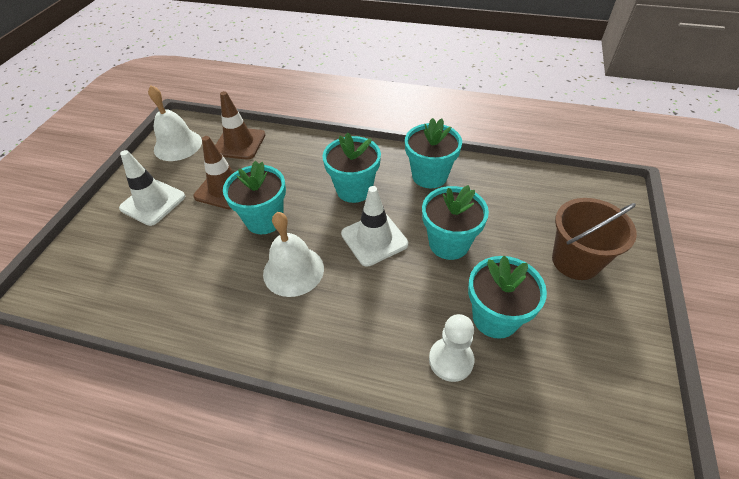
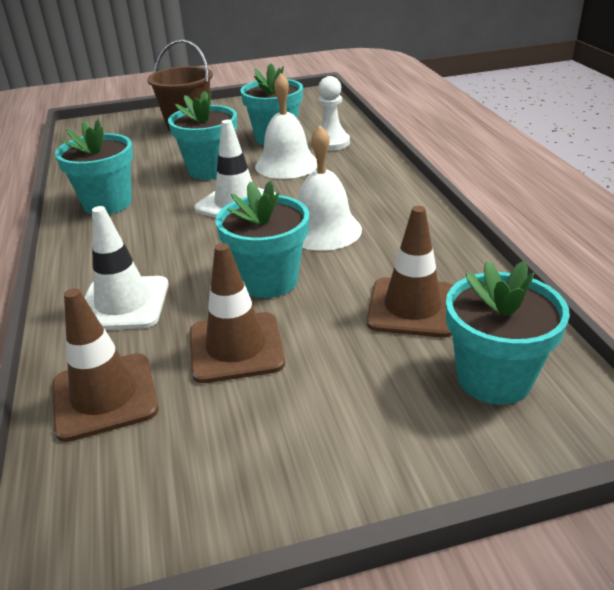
camera: 120 degrees left, 15 degrees down
(153, 202) = (330, 414): white traffic cone -> white traffic cone (123, 303)
(175, 269) = (412, 307): none -> brown traffic cone
(178, 145) = (150, 494): white bell -> white bell (286, 164)
(354, 189) = (163, 240): turquoise flower pot -> turquoise flower pot (494, 378)

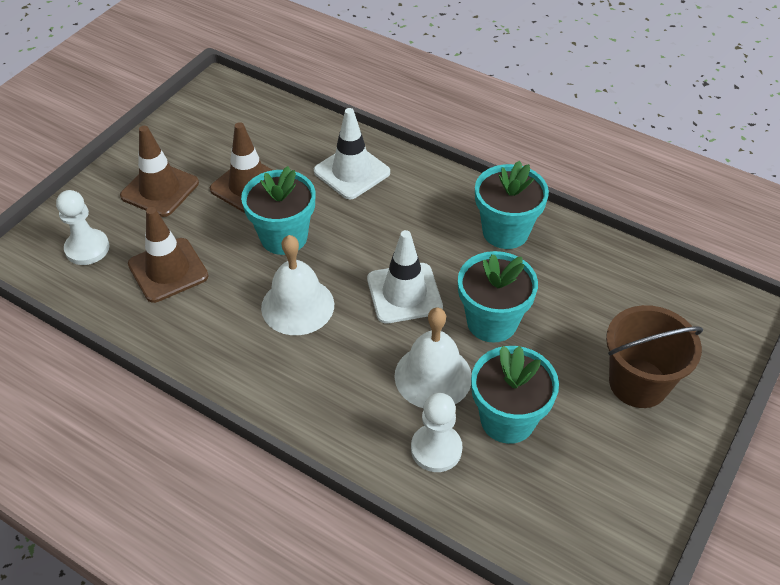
camera: 135 degrees right, 15 degrees up
(105, 396) = (283, 130): brown traffic cone -> brown traffic cone (160, 189)
(494, 378) = (87, 248): turquoise flower pot -> white pawn

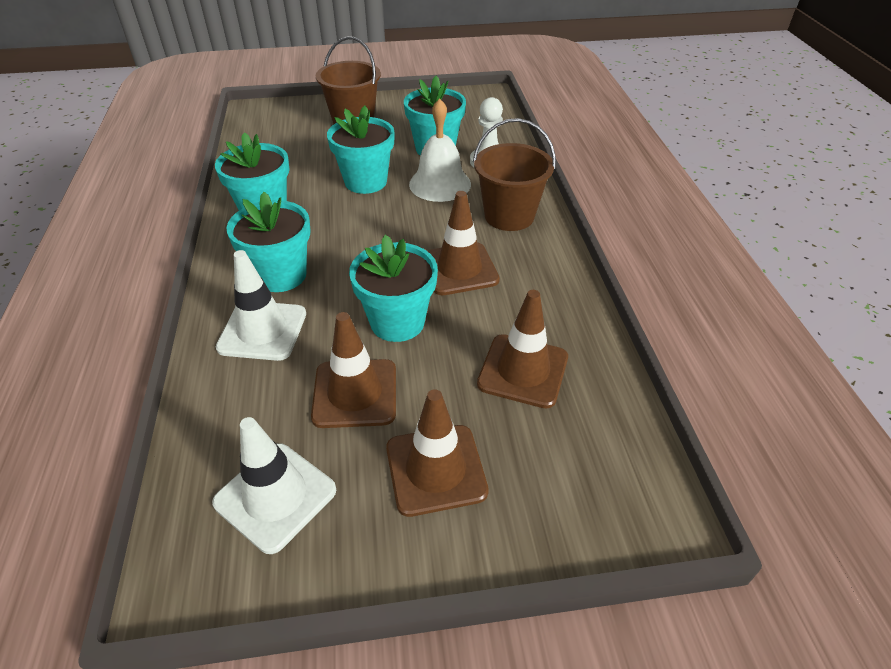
camera: 130 degrees left, 5 degrees down
(87, 248) = (579, 459): white pawn -> none
(297, 306) = (459, 269): white bell -> brown traffic cone
(327, 391) = (509, 216): none -> brown bucket
(403, 204) = (281, 275): none -> turquoise flower pot
(404, 293) = (383, 226): white traffic cone -> white traffic cone (275, 496)

